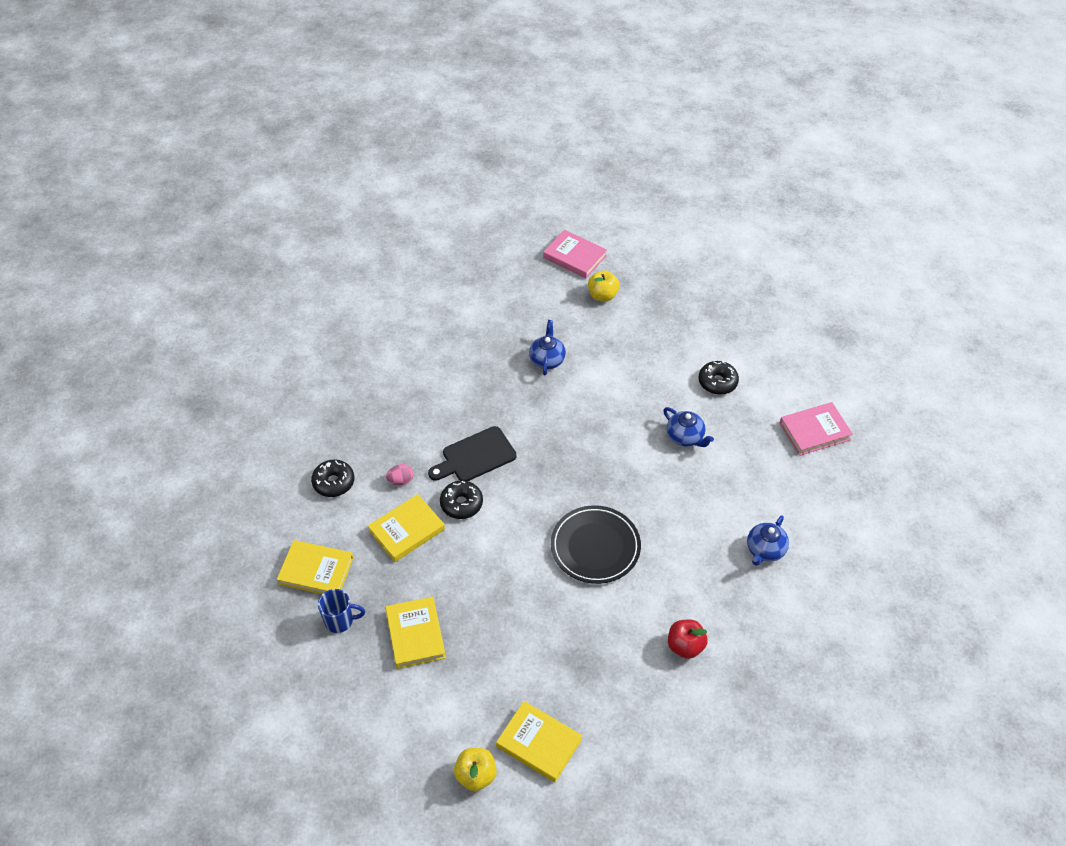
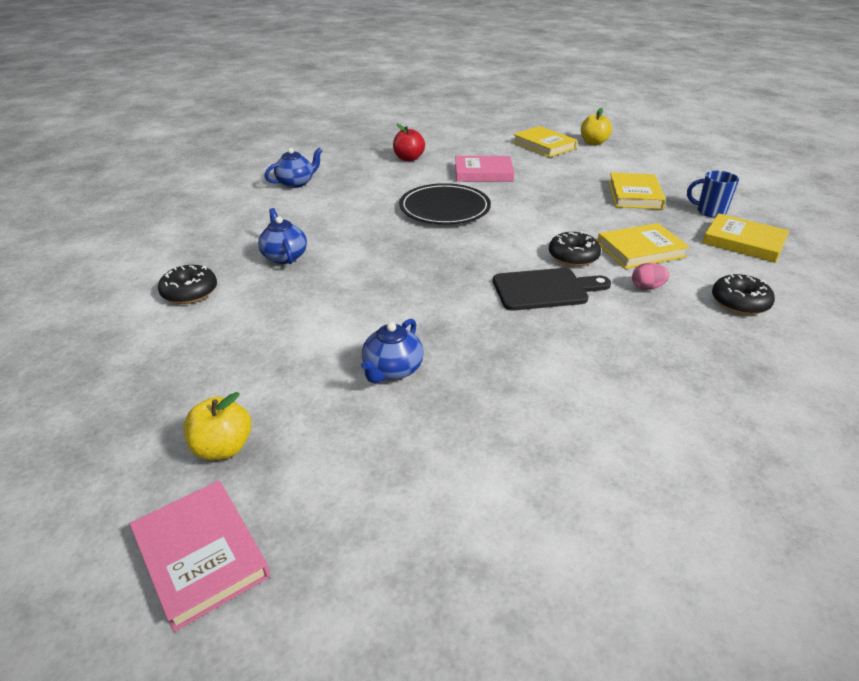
camera: 160 degrees left, 15 degrees down
(814, 431) = (148, 234): pink book -> pink book (483, 173)

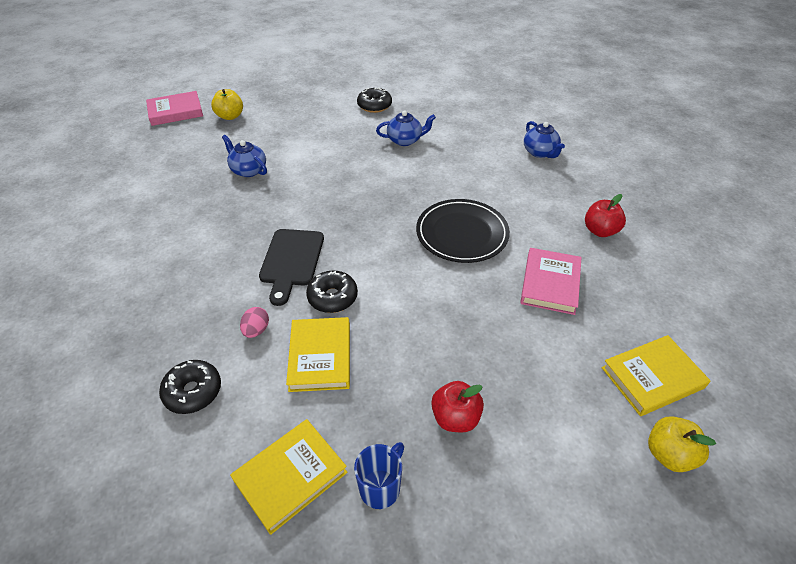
camera: 105 degrees right, 10 degrees up
(634, 195) = (455, 418): yellow book -> red apple

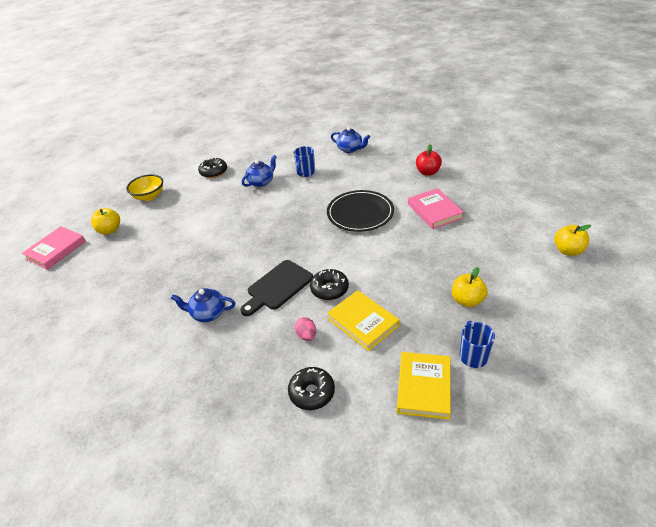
camera: 35 degrees left, 5 degrees down
(248, 170) = (173, 255): blue teapot -> blue teapot (208, 313)
(291, 261) = (277, 287): black cutting board -> black cutting board turned 75 degrees clockwise
(294, 101) = (149, 196): none -> yellow bowl
(455, 418) = (467, 300): red apple -> yellow apple
(460, 154) = (305, 173): none -> blue mug
(652, 378) = (526, 224): yellow book -> none

